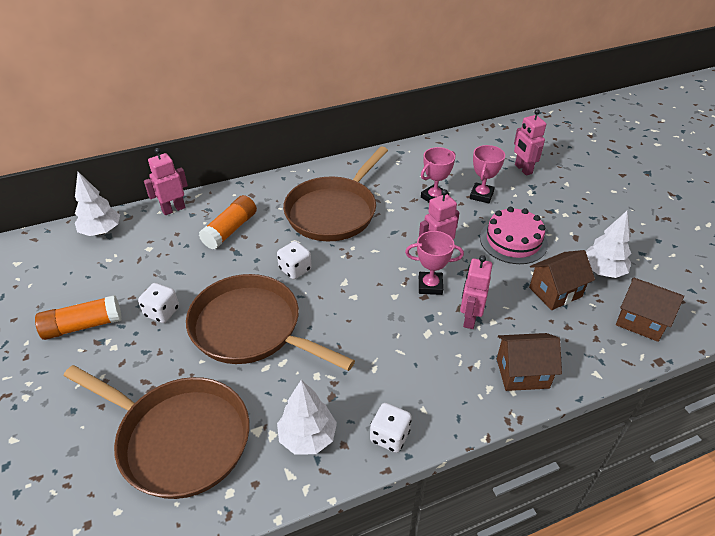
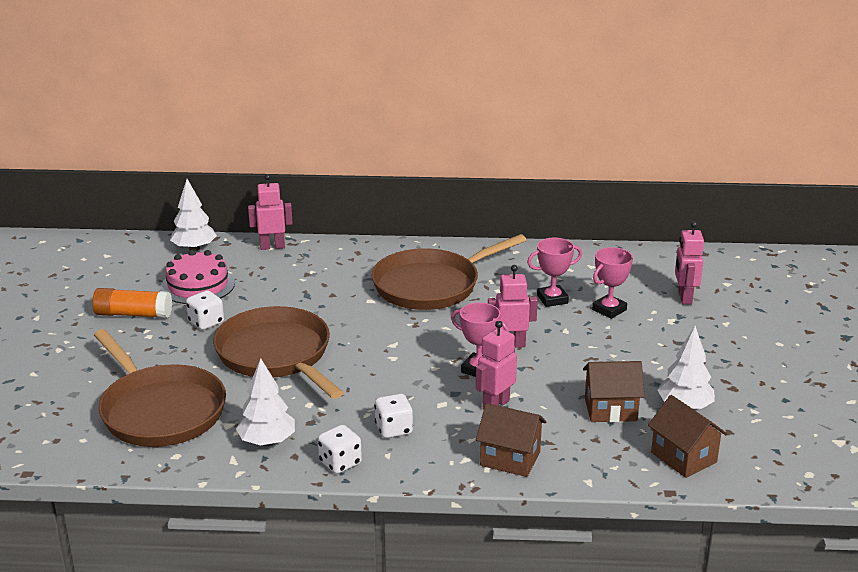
camera: 25 degrees right, 15 degrees down
(230, 230) = (314, 276): orange glue stick -> none
(295, 269) = (353, 322): white dice -> white dice (393, 429)
(513, 241) = (606, 357): pink cake -> pink cake (198, 285)

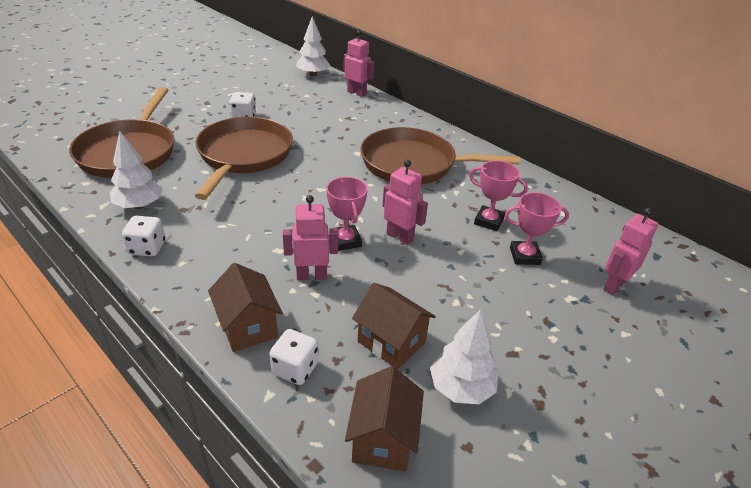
camera: 40 degrees right, 10 degrees up
(133, 314) = (219, 93): orange glue stick -> none
(198, 285) = (278, 94): pink cake -> none
(393, 429) = (217, 247): white dice -> white dice (295, 369)

